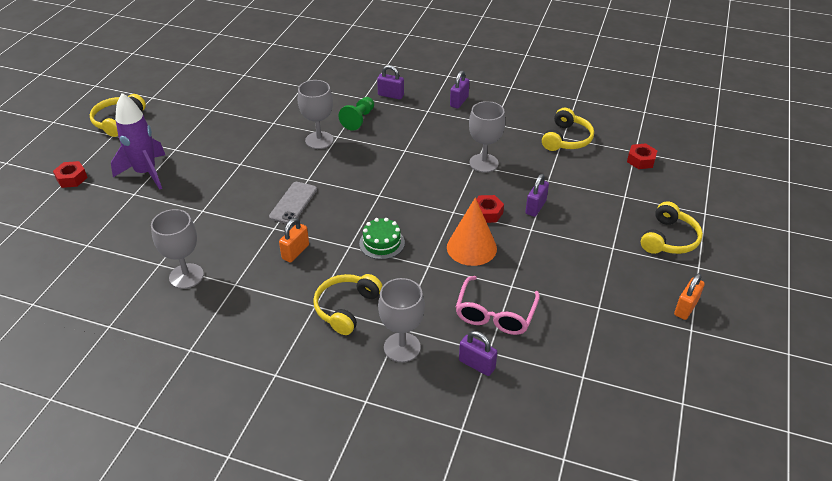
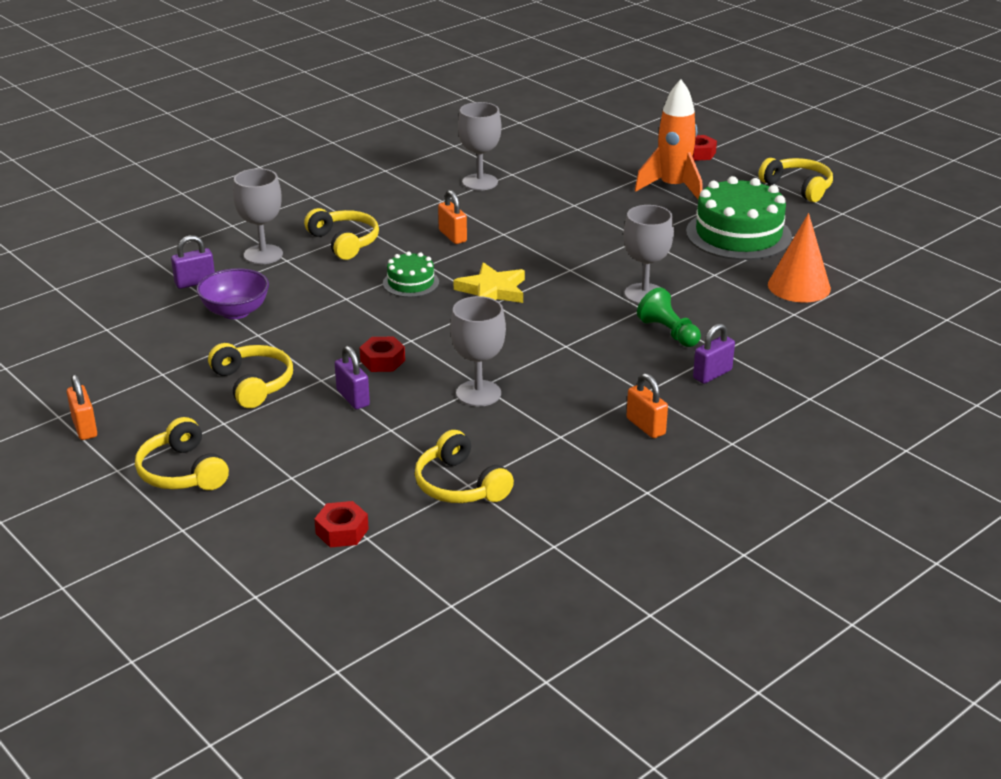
camera: 120 degrees right, 10 degrees down
(146, 173) = (673, 188): purple rocket -> orange rocket
(209, 127) = (738, 234): none -> green cake
(293, 203) = (534, 252): grey phone -> none
(362, 202) = (492, 290): none -> yellow star
(459, 101) = (645, 426): purple padlock -> orange padlock
(471, 247) = (340, 331): orange cone -> orange cone (799, 286)
(495, 314) = (235, 312): pink glasses -> purple bowl
(565, 256) = (253, 384): none -> yellow headphones

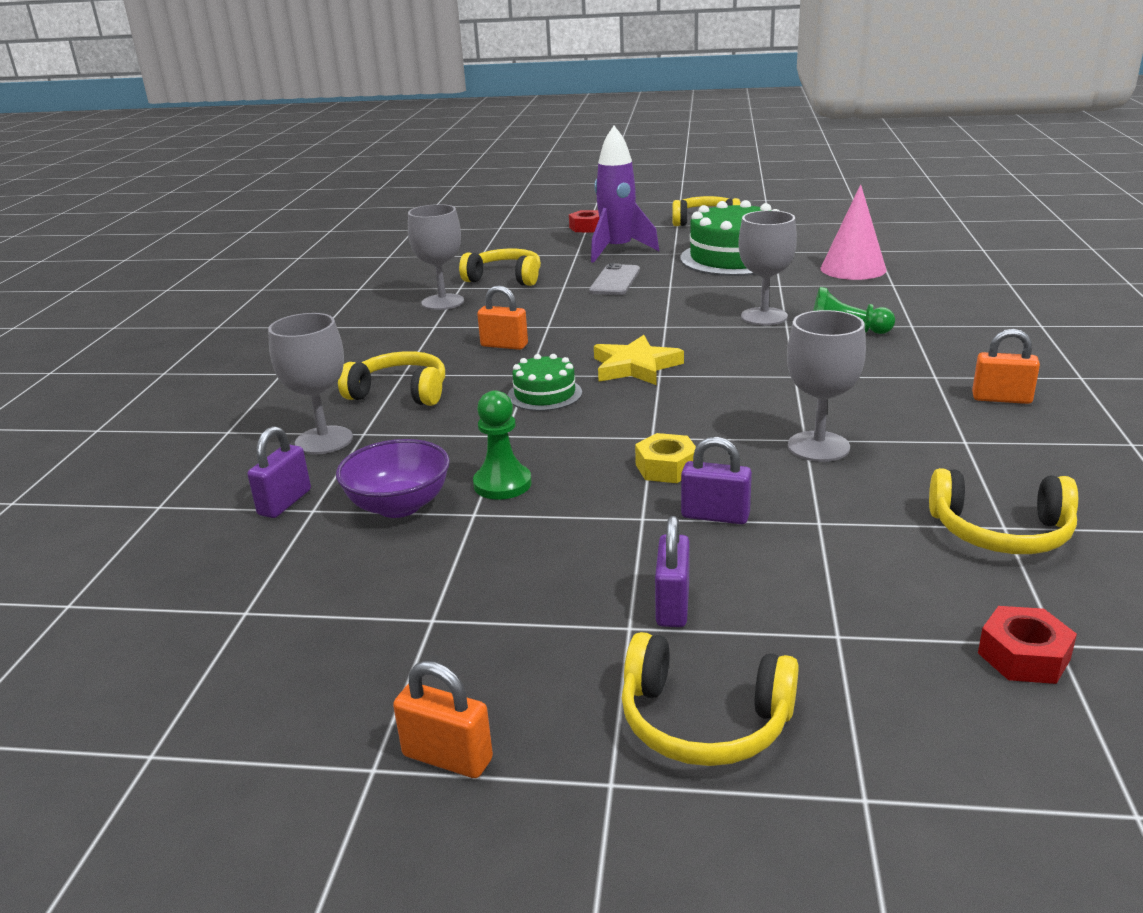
camera: 40 degrees left, 5 degrees down
(253, 384) = (575, 564): yellow headphones -> yellow headphones (505, 278)
(296, 326) = (502, 484): none -> green pawn
(382, 361) = (666, 468): red nut -> yellow nut
(615, 215) = (615, 281): none -> grey phone
(673, 188) = (617, 251): orange rocket -> purple rocket
(712, 374) = (946, 342): purple padlock -> purple padlock (672, 605)
(799, 286) = (853, 269): orange cone -> pink cone

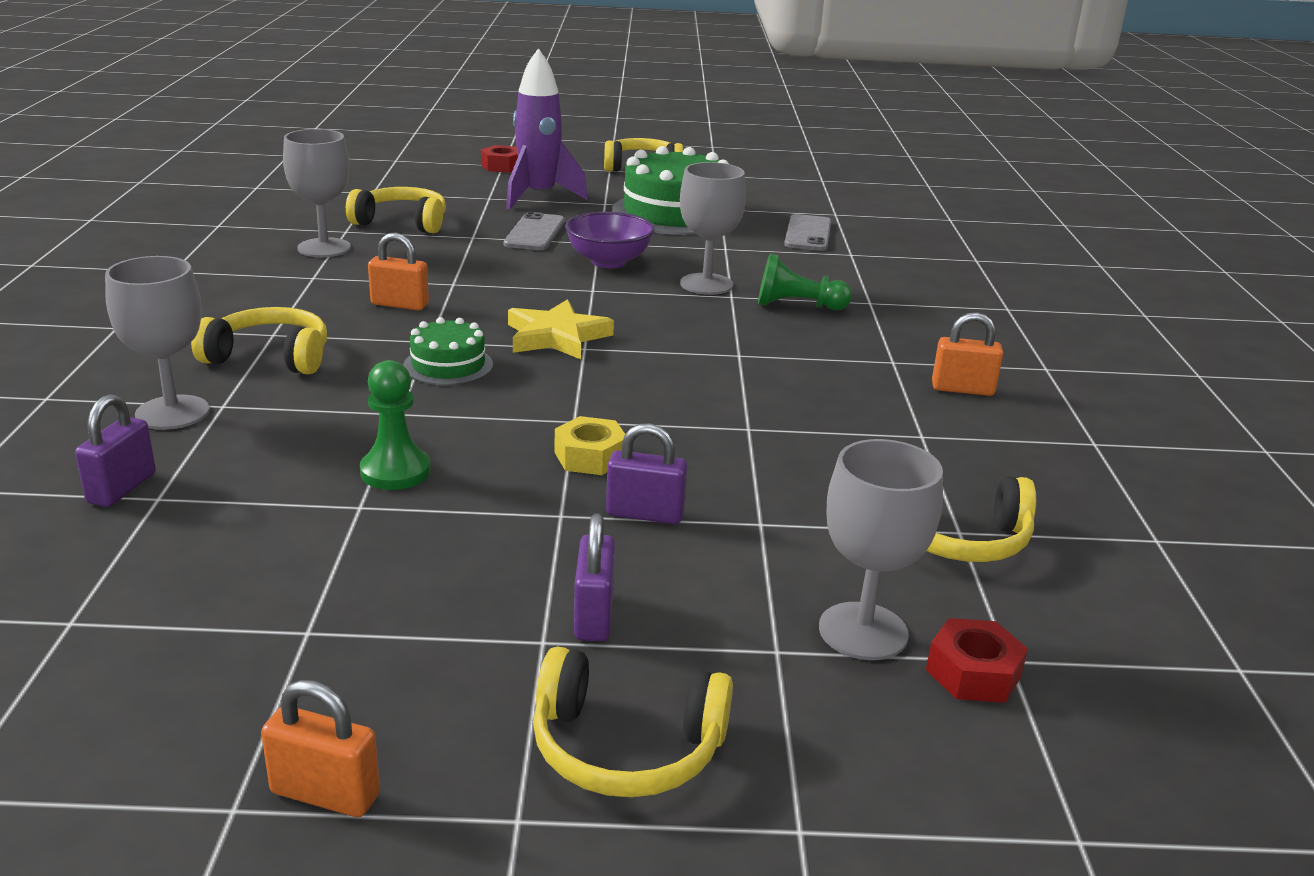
camera: 10 degrees left, 0 degrees up
(399, 506) = (267, 495): purple bowl -> purple bowl (608, 261)
(818, 447) = (763, 437): grey goblet -> grey goblet (863, 631)
(853, 269) = (808, 234): pink cone -> grey phone

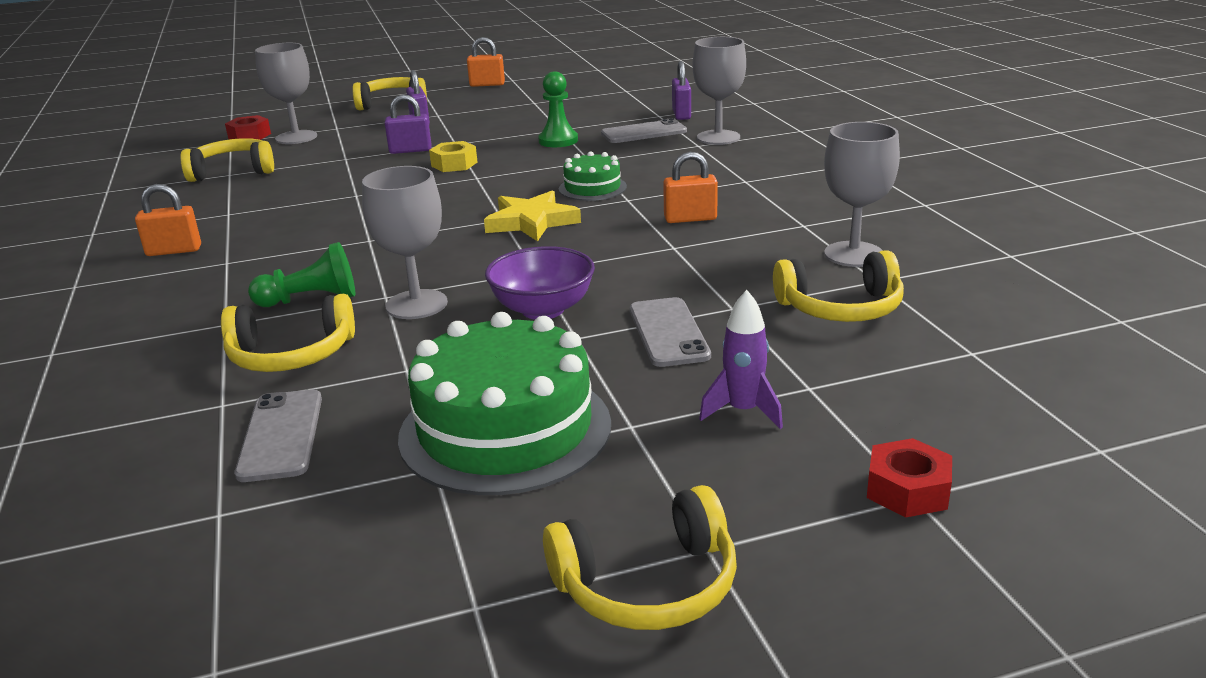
camera: 165 degrees right, 0 degrees up
(249, 455) = (643, 132): none -> grey phone
(270, 357) = (719, 169): yellow headphones -> yellow headphones (291, 354)
(538, 197) = (743, 411): purple rocket -> purple rocket, size x0.56

